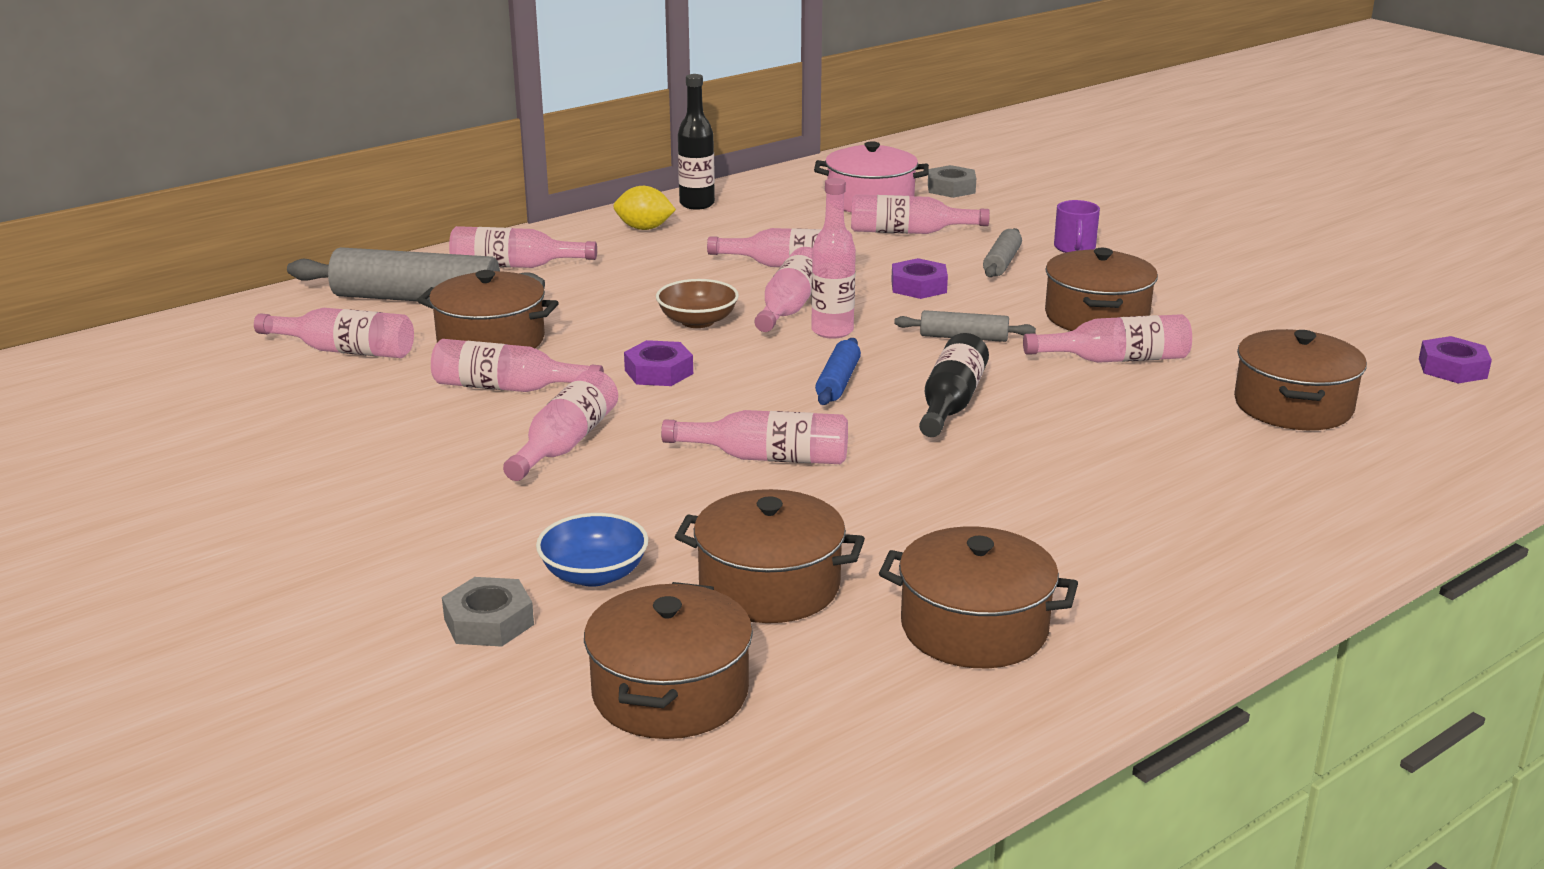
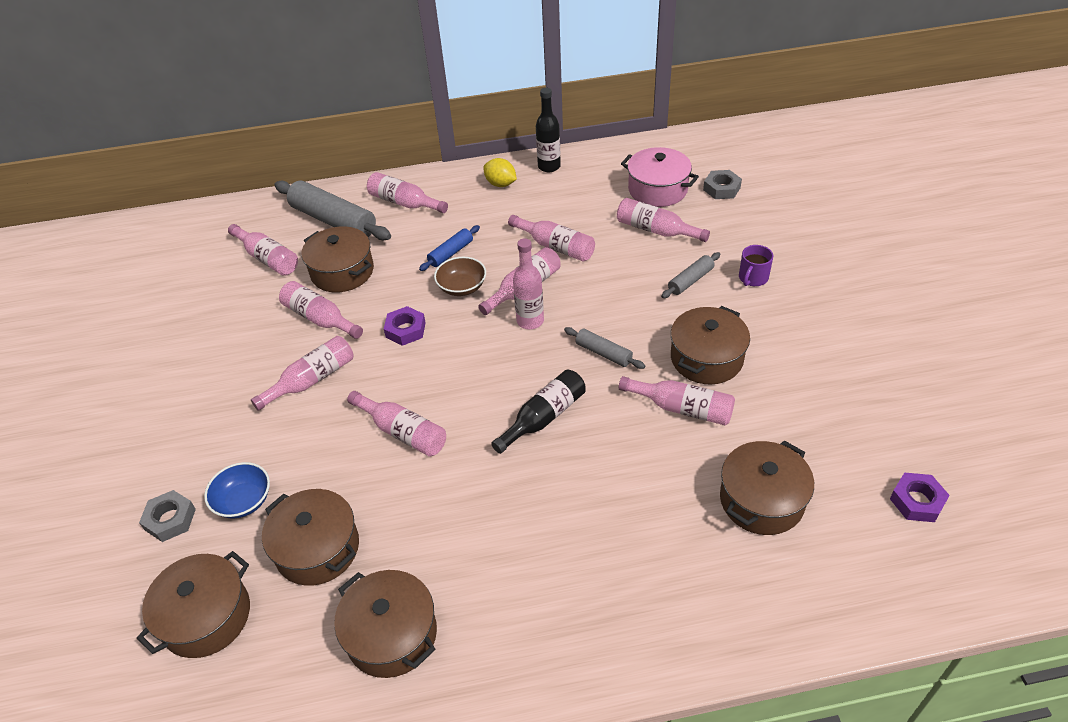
camera: 30 degrees right, 20 degrees up
(838, 382) = (494, 373): blue rolling pin -> blue rolling pin (451, 253)
(919, 286) = (617, 291): purple nut -> none

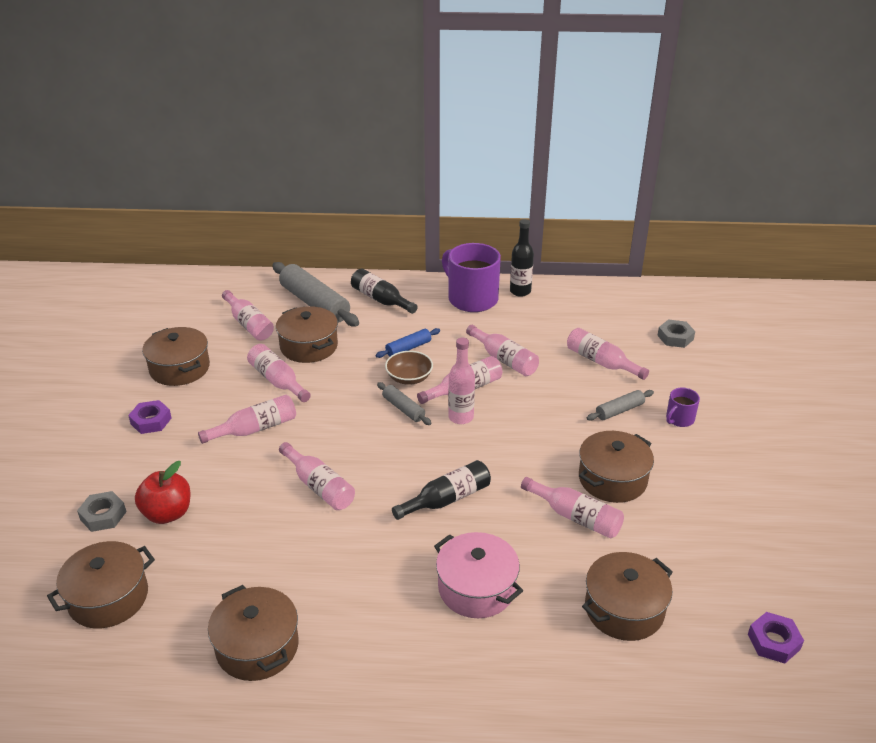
camera: 10 degrees right, 10 degrees down
(243, 501) = (167, 513): blue bowl -> red apple
(317, 548) = (217, 564): brown pot -> brown pot (179, 368)
(404, 203) = (381, 299): pink bottle -> black bottle
(405, 330) = (348, 404): purple nut -> purple nut (151, 421)
(500, 184) = (471, 299): yellow lemon -> purple mug
(603, 353) = (518, 456): grey rolling pin -> grey rolling pin (403, 409)
(657, 189) = (614, 328): pink pot -> pink pot (476, 588)

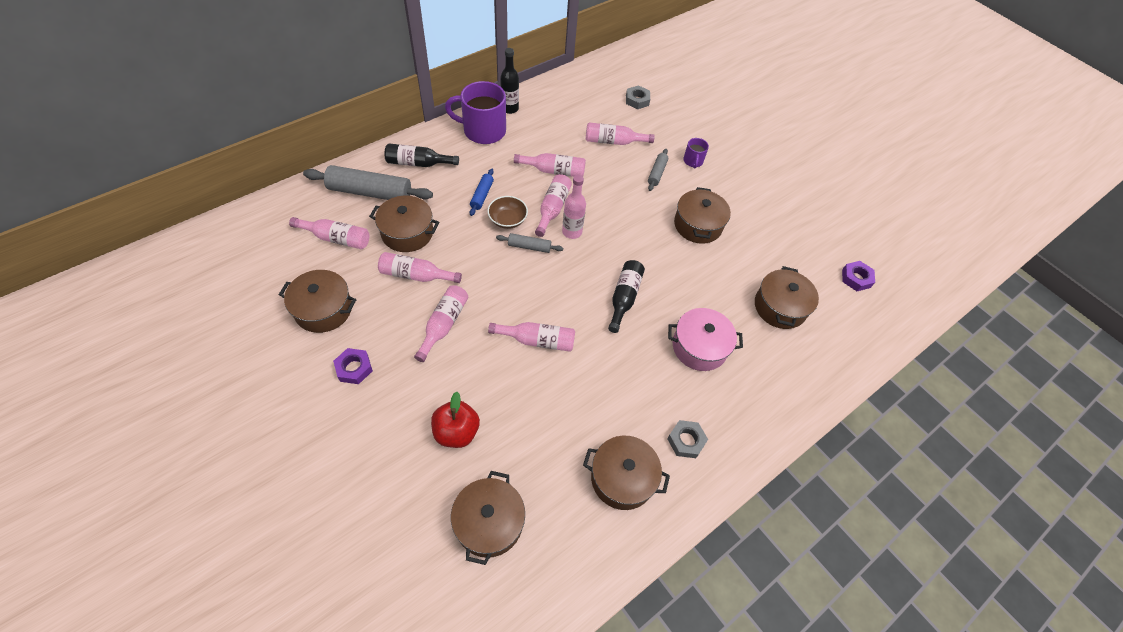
camera: 45 degrees left, 20 degrees up
(103, 515) = (409, 467): grey nut -> grey nut (686, 441)
(576, 517) = (703, 263): pink bottle -> none

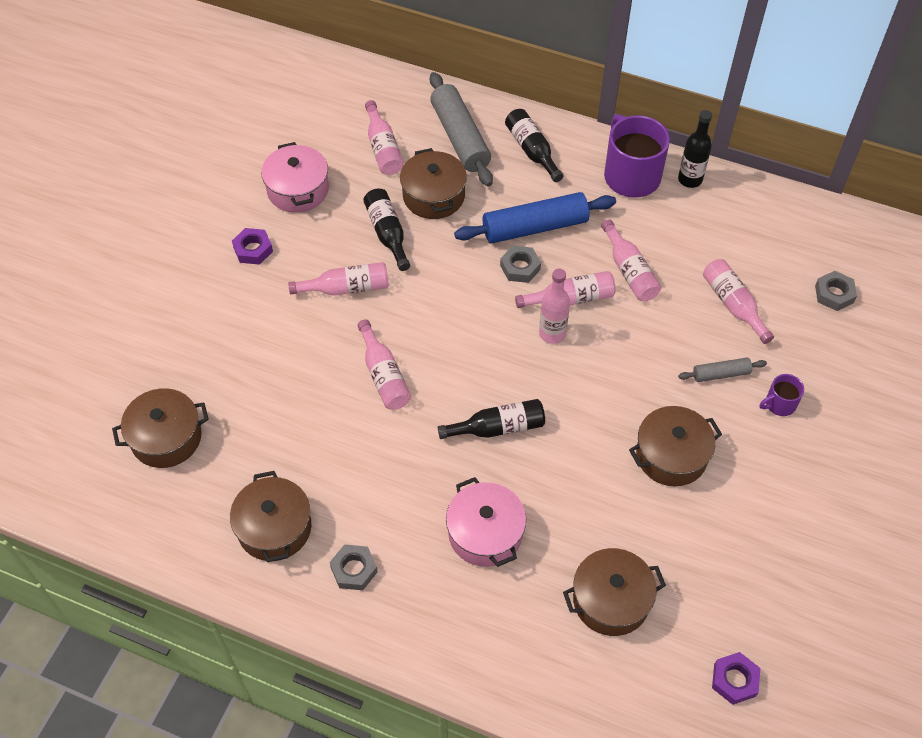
camera: 65 degrees right, 0 degrees up
(323, 309) = (298, 190): brown pot -> pink pot
(416, 275) = (387, 233): pink bottle -> black bottle
(456, 432) = (239, 363): red apple -> none
(482, 195) = (535, 227): blue rolling pin -> blue rolling pin, size x1.99
(507, 220) = (520, 267): brown bowl -> grey nut
(529, 247) = (499, 306): grey rolling pin -> none

